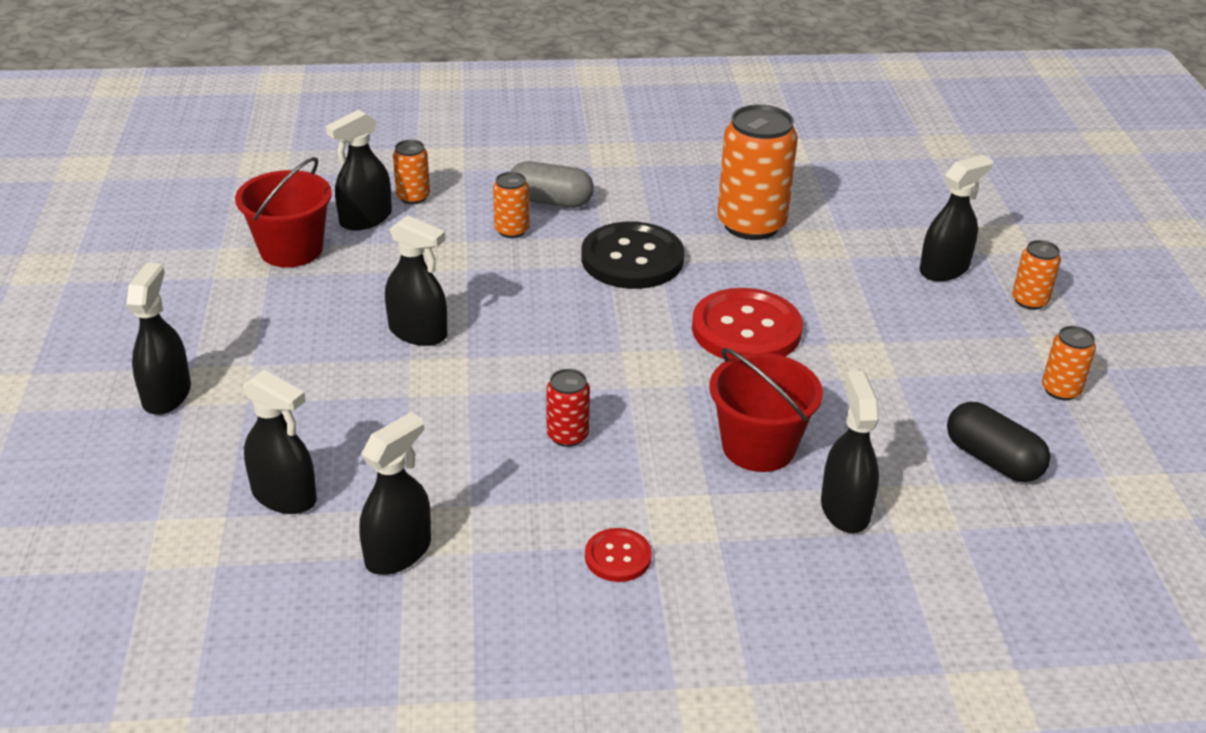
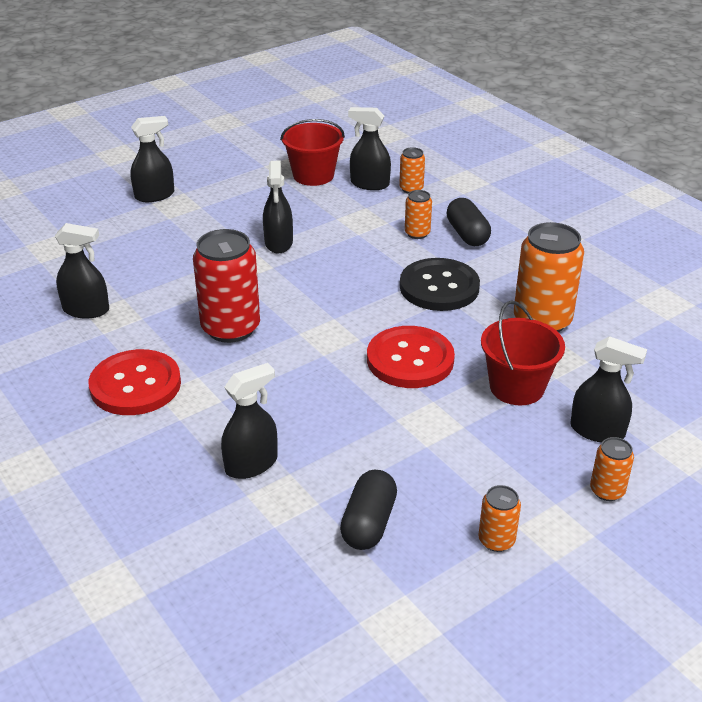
camera: 60 degrees right, 0 degrees up
(284, 496) = (104, 259): black spray bottle -> none
(550, 201) = (467, 234): grey capsule -> black capsule
(567, 435) = (231, 328): red can -> red can, size x2.03
(618, 557) = (135, 385): red button -> red button, size x2.00
(758, 447) = (285, 406): red bucket -> red bucket (517, 387)

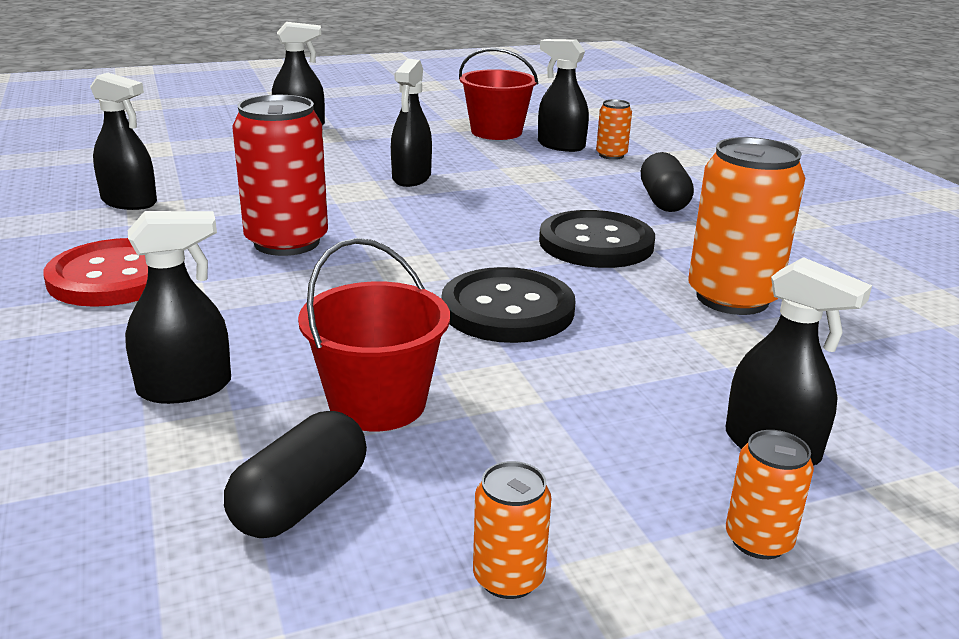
camera: 15 degrees right, 10 degrees down
(410, 359) = (507, 309): red button -> black button
(417, 233) = (595, 192): orange can -> none
(517, 387) = (656, 366): red bucket -> red bucket (377, 403)

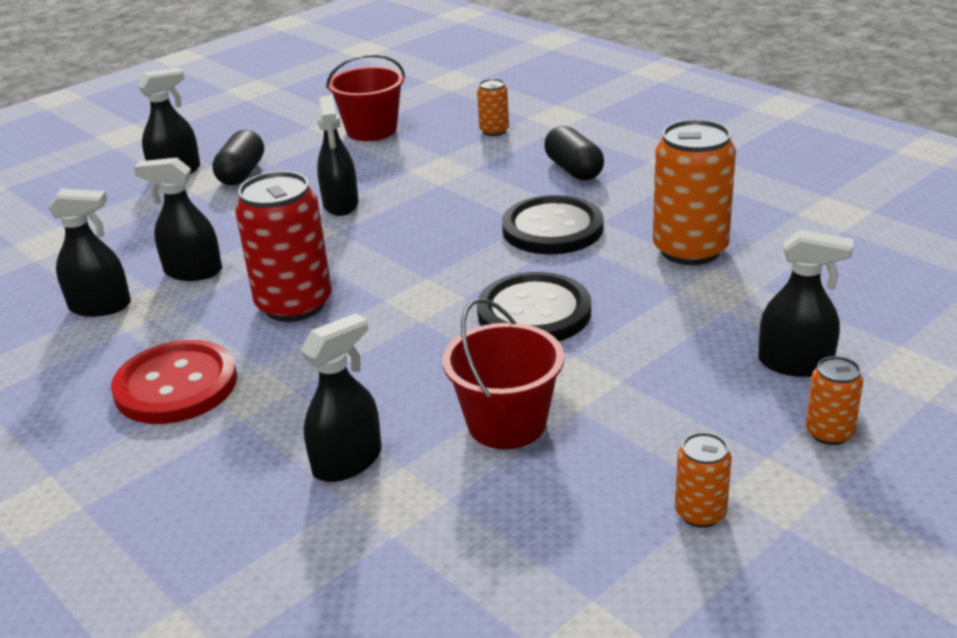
camera: 20 degrees left, 5 degrees up
(300, 502) = (521, 515): black capsule -> black capsule (241, 173)
(560, 146) = (442, 131): black spray bottle -> black spray bottle (193, 271)

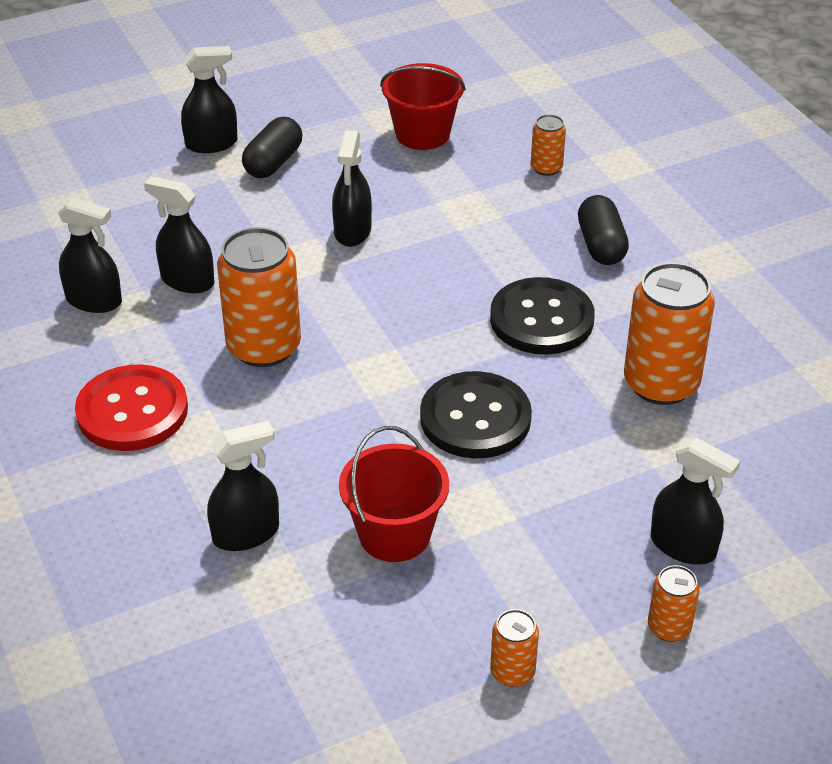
camera: 15 degrees right, 10 degrees up
(294, 304) = (264, 347): red can -> orange can

